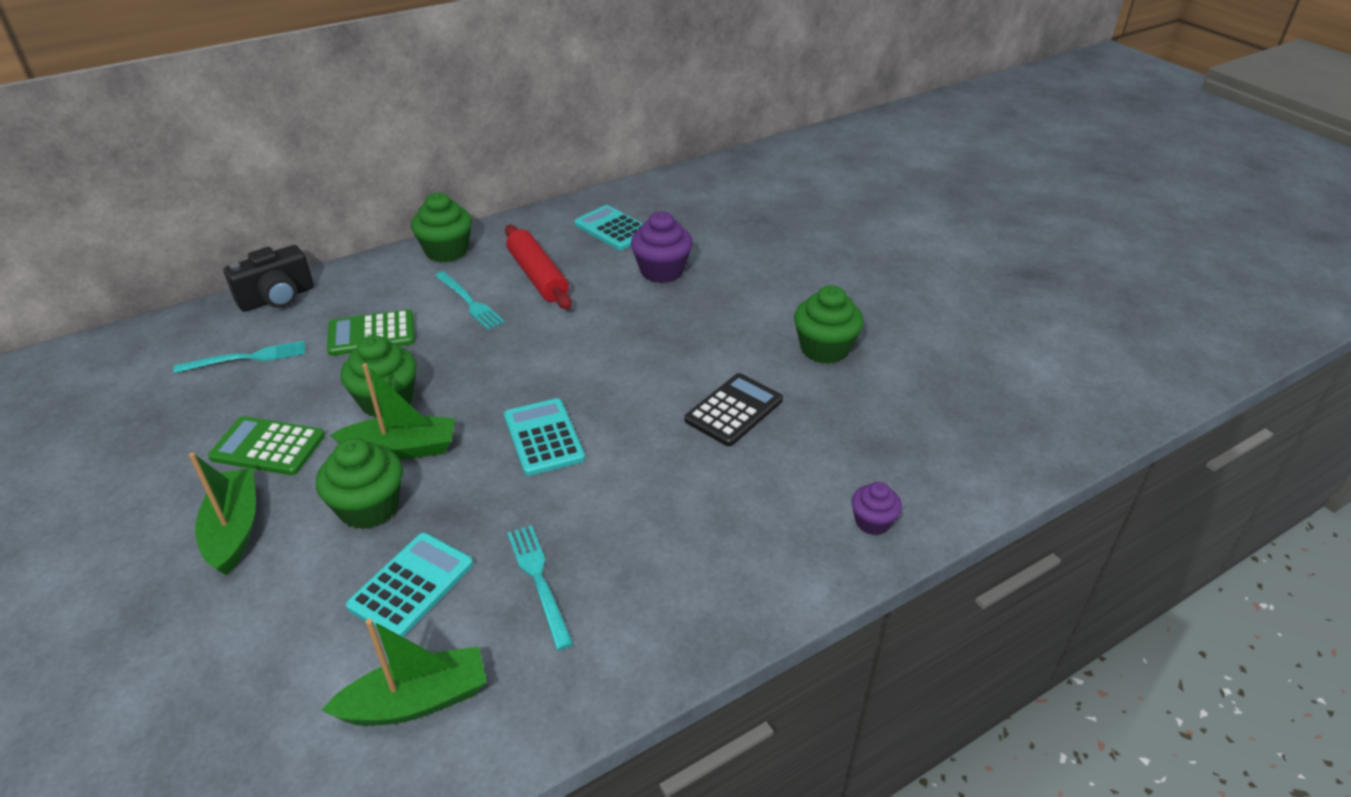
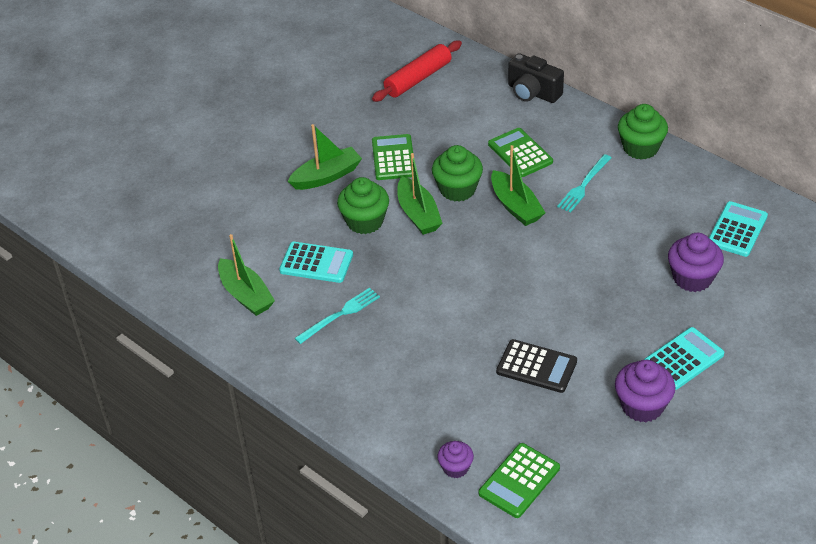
camera: 75 degrees right, 5 degrees up
(247, 358) = (465, 110): turquoise fork -> none
(459, 360) = (515, 206): none -> green boat
(537, 276) = (638, 209): red rolling pin -> red rolling pin (418, 78)
(544, 437) = (459, 275): turquoise calculator -> turquoise calculator (683, 359)
(824, 349) = (642, 406): green cupcake -> purple cupcake
(907, 469) = (519, 481): none -> green calculator

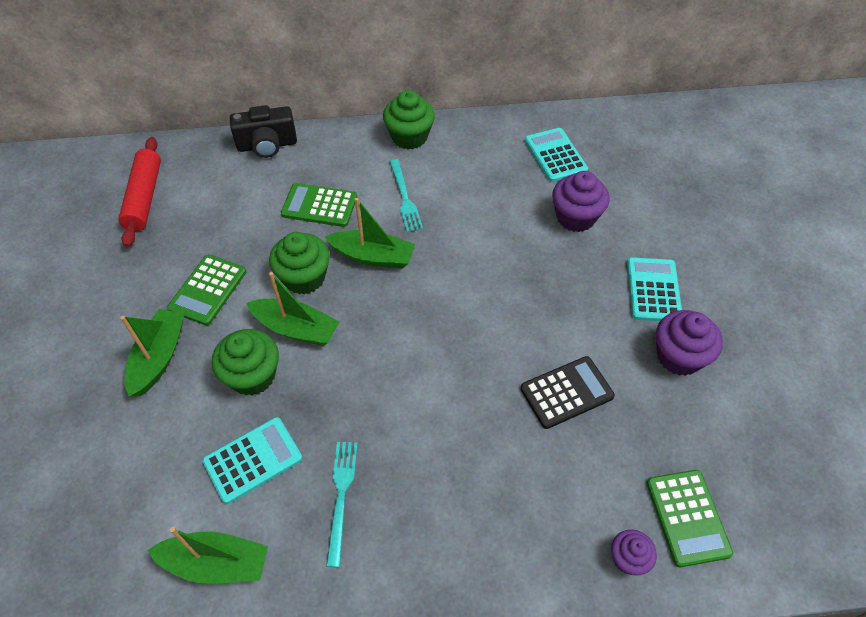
camera: 50 degrees left, 10 degrees up
(393, 158) = (208, 290): green calculator -> green calculator turned 105 degrees counterclockwise

